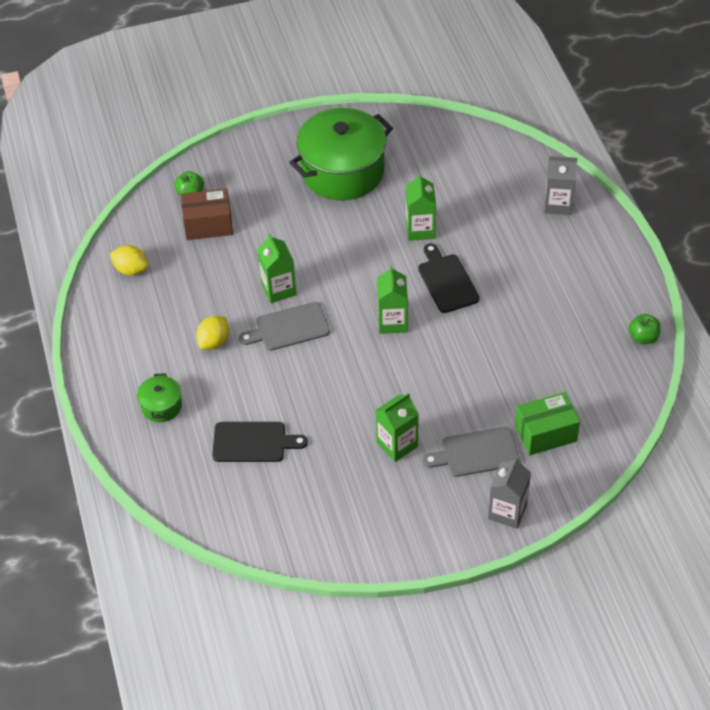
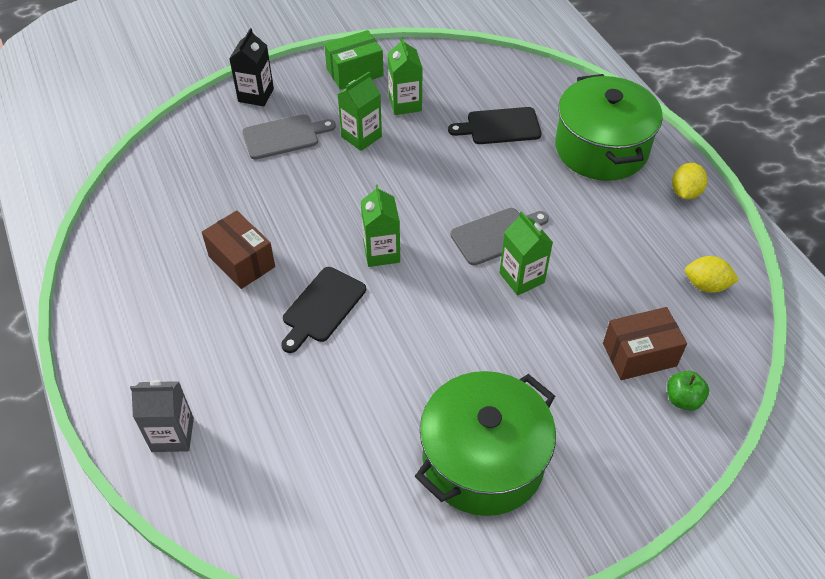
camera: 170 degrees right, 0 degrees up
(161, 406) = (601, 148): green pot -> green pot, size x2.27
(214, 342) = (573, 213): yellow lemon -> yellow lemon (685, 192)
(420, 229) = (361, 375): green carton -> green carton (405, 104)
(447, 281) = (322, 307): black cutting board -> black cutting board turned 60 degrees clockwise
(507, 511) = (256, 95): grey carton -> black carton
(514, 325) = (241, 261): none -> brown box
(545, 433) = (215, 158): green box -> green box (355, 72)
(643, 337) = (95, 261): green apple -> none

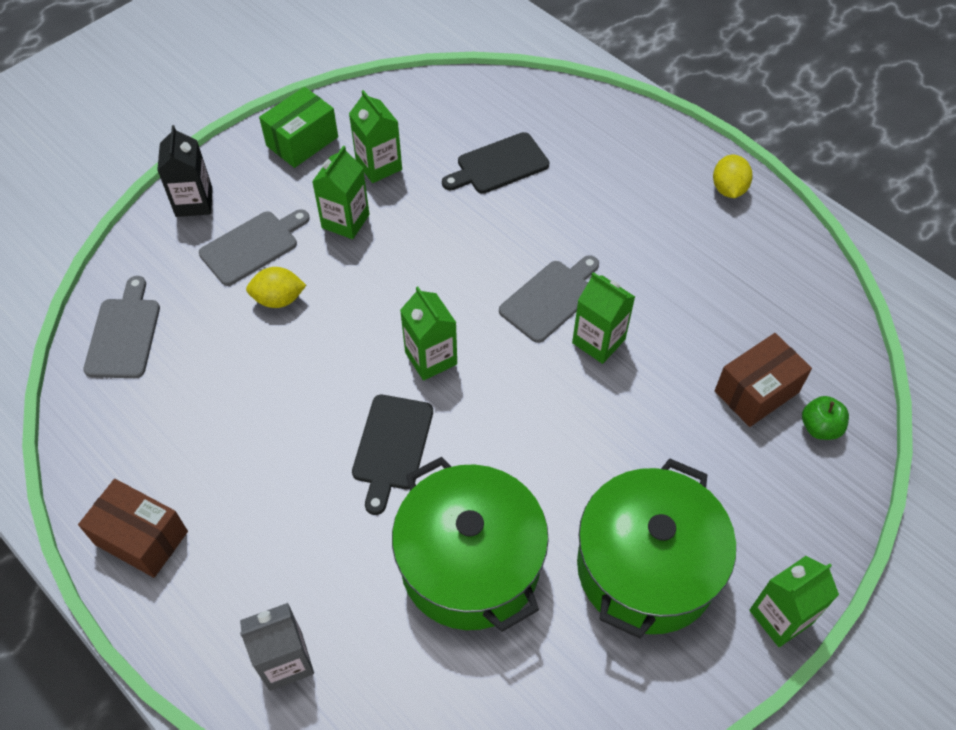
camera: 20 degrees left, 5 degrees up
(164, 172) = (124, 334): none -> grey cutting board
(241, 261) = (271, 420): brown box -> brown box (141, 538)
(581, 536) = (780, 617): none -> green carton
(601, 148) = (620, 161): green pot -> green pot (470, 564)
(706, 285) = (791, 290): yellow lemon -> yellow lemon (278, 299)

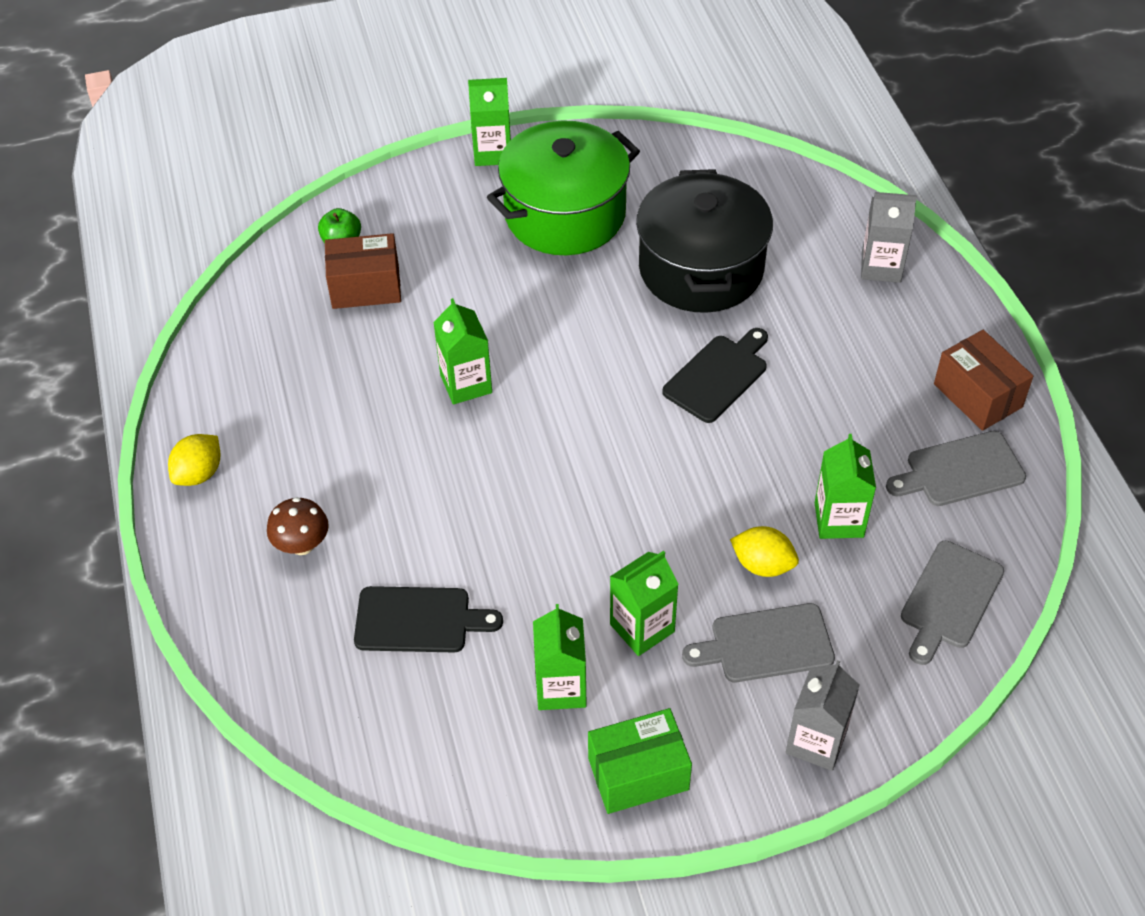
camera: 150 degrees left, 5 degrees down
(194, 202) = (816, 741): black carton -> grey carton
(431, 358) = (636, 436): green carton -> green carton (839, 520)
(470, 564) = (701, 269): green pot -> black pot
(550, 298) = (479, 442): grey cutting board -> grey cutting board (960, 470)
(614, 176) = (302, 544): none -> brown mushroom

